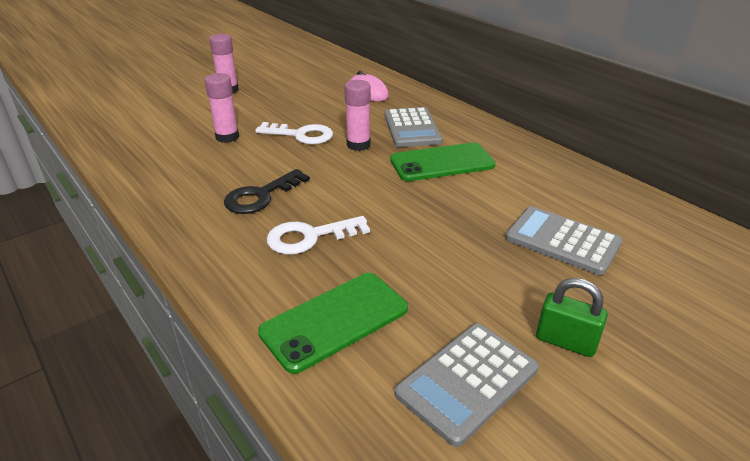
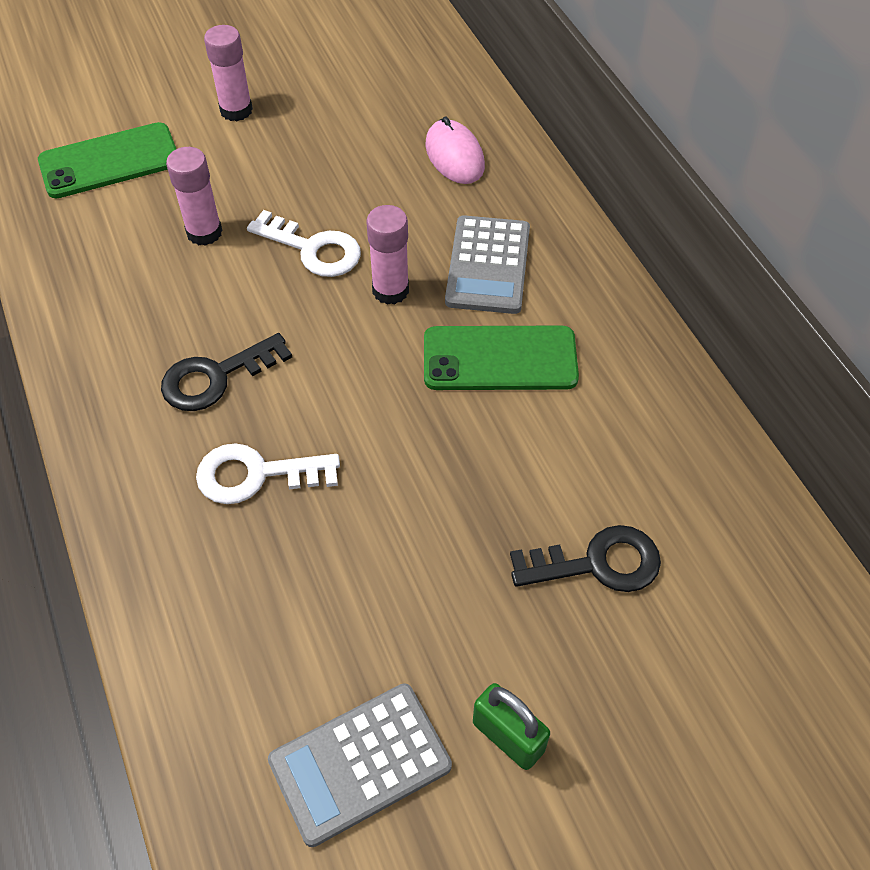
camera: 15 degrees right, 20 degrees up
(335, 320) = (240, 630): green phone -> green phone (109, 161)
(562, 241) = (597, 563): grey calculator -> black key

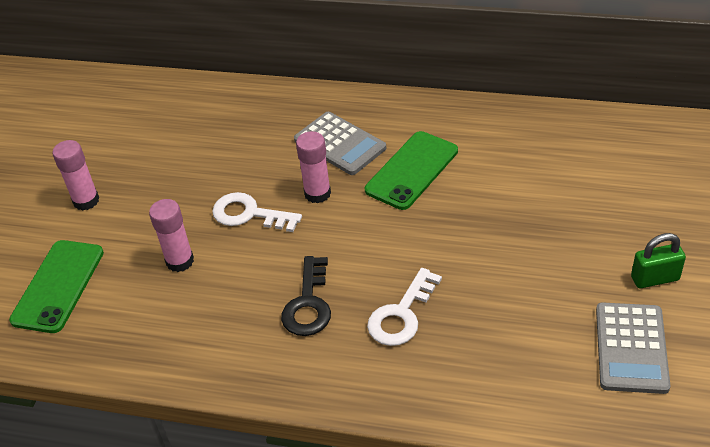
camera: 50 degrees left, 10 degrees down
(313, 249) = (249, 214): white key -> white key turned 135 degrees counterclockwise
(454, 156) = (240, 119): pink mouse -> none
(597, 563) = (577, 195): black key -> none

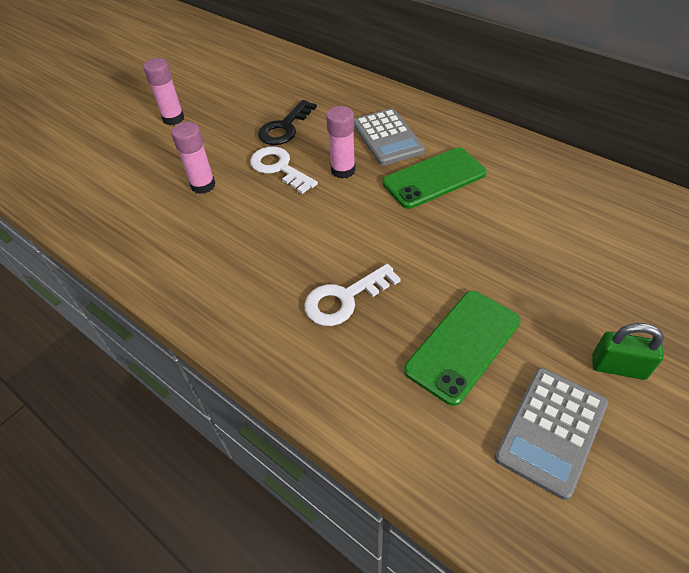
camera: 25 degrees right, 5 degrees up
(58, 286) = (109, 172): green phone -> green phone (463, 345)
(308, 304) = (274, 257): black key -> black key (284, 128)

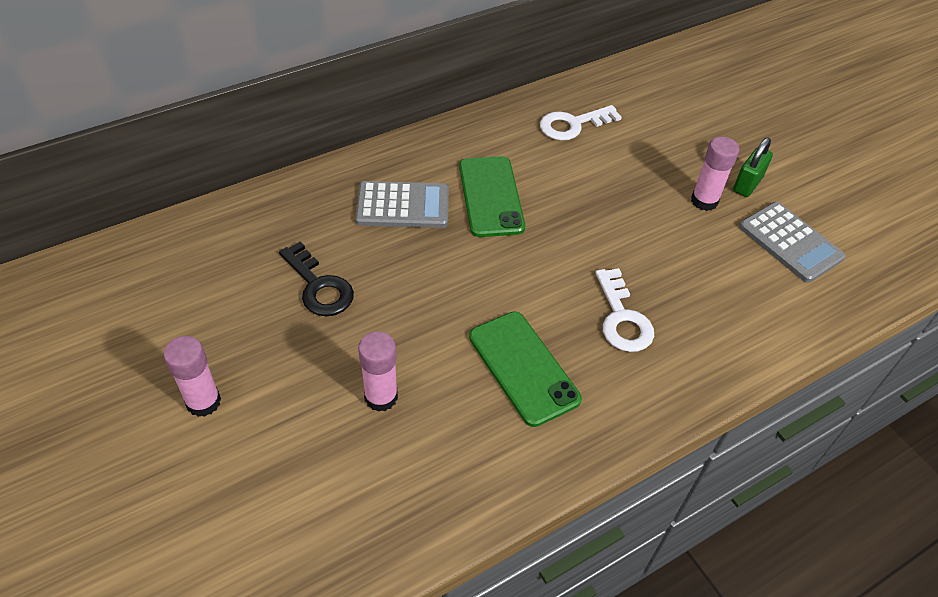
camera: 75 degrees left, 0 degrees up
(279, 168) = (395, 313): white key -> white key (573, 125)
(343, 170) = (435, 259): pink glue stick -> pink glue stick (704, 201)
(463, 345) = (702, 258): green phone -> green phone (523, 367)

